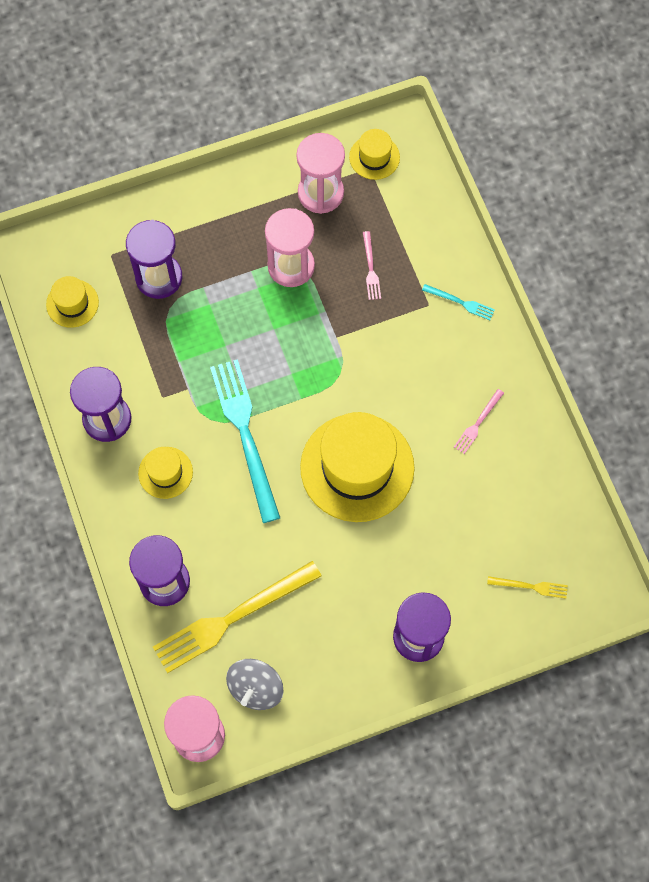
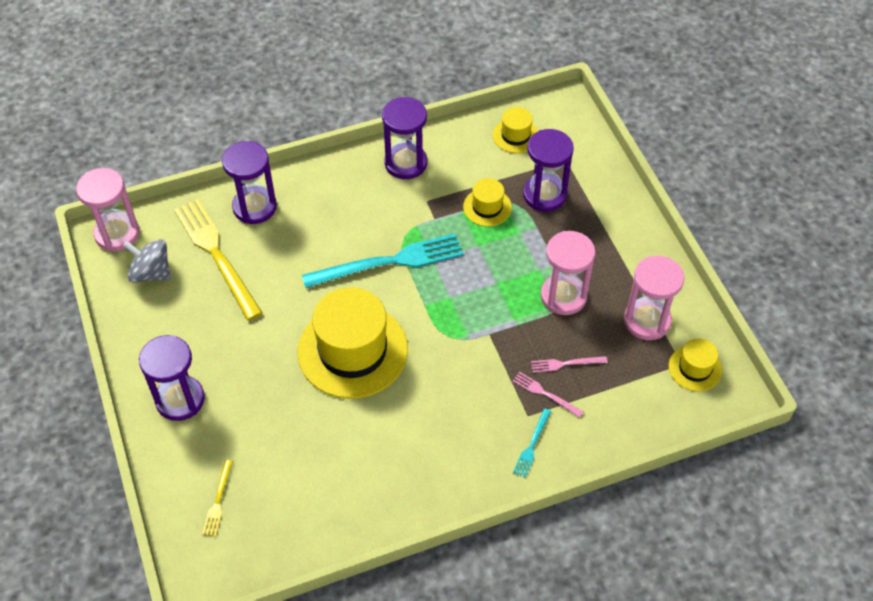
camera: 90 degrees right, 15 degrees down
(165, 472) = (354, 205): yellow hat -> yellow hat (487, 207)
(478, 423) = (396, 457): pink fork -> pink fork (545, 394)

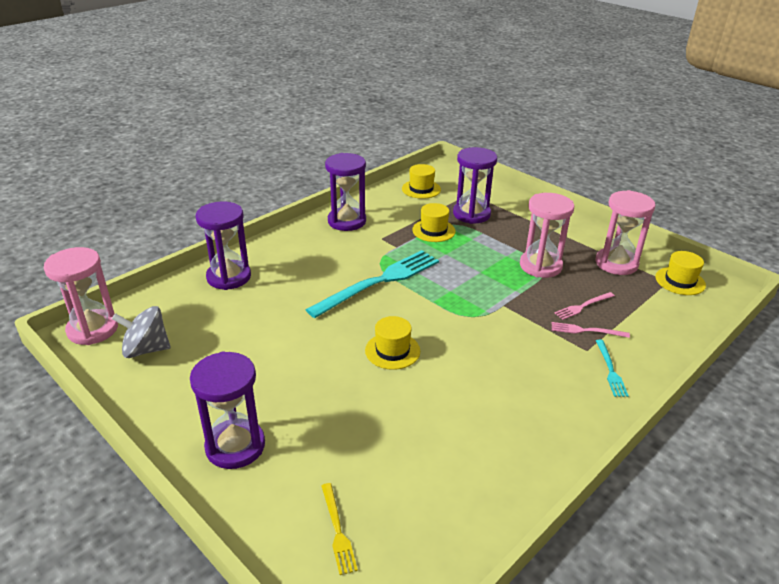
camera: 25 degrees left, 20 degrees down
(216, 255) = (210, 318): yellow fork -> none
(352, 350) = (392, 351): yellow hat -> yellow hat, size x0.48

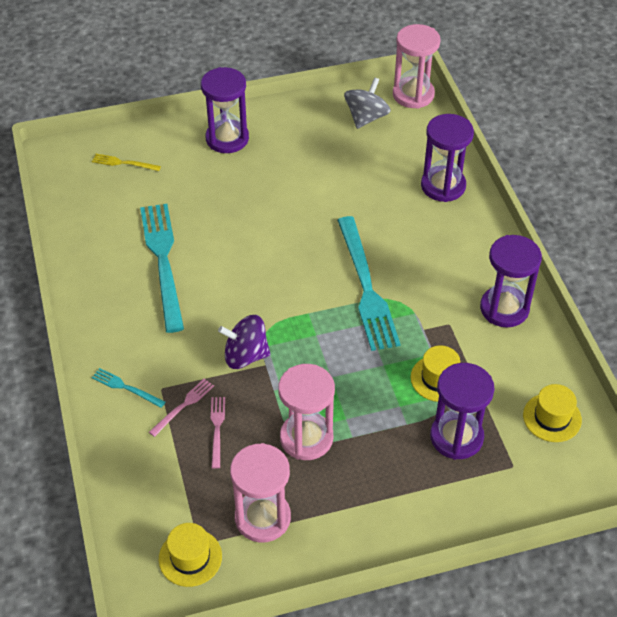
camera: 120 degrees right, 15 degrees up
(392, 351) = (260, 254): yellow hat -> none
(458, 413) = (163, 261): none -> turquoise fork
(506, 317) = (245, 355): none -> purple spinning top

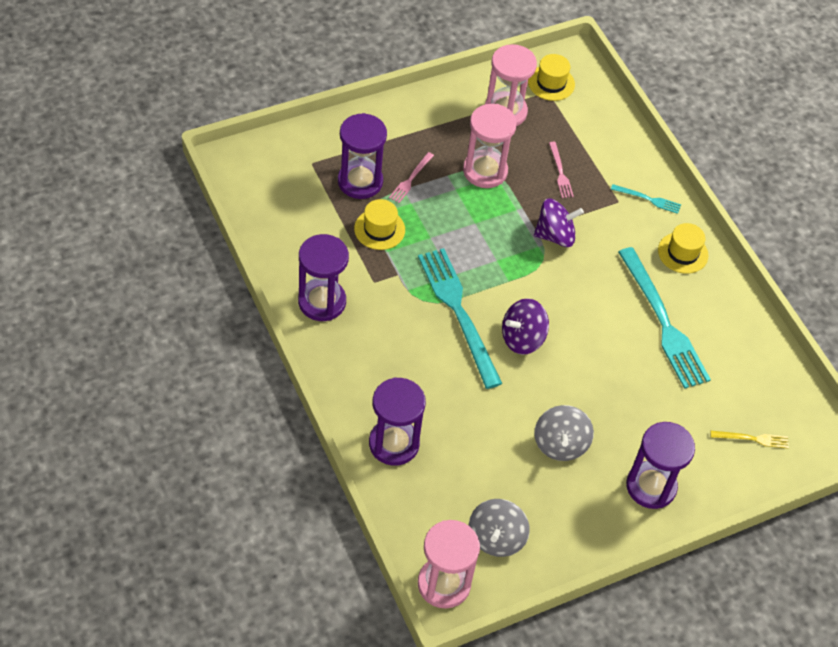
camera: 165 degrees right, 5 degrees up
(183, 406) = (594, 188): pink fork -> pink fork (410, 179)
(295, 173) = (560, 444): none -> grey spinning top
(307, 258) = (522, 338): none -> purple spinning top
(552, 417) = (278, 204): yellow hat -> yellow hat (683, 253)

